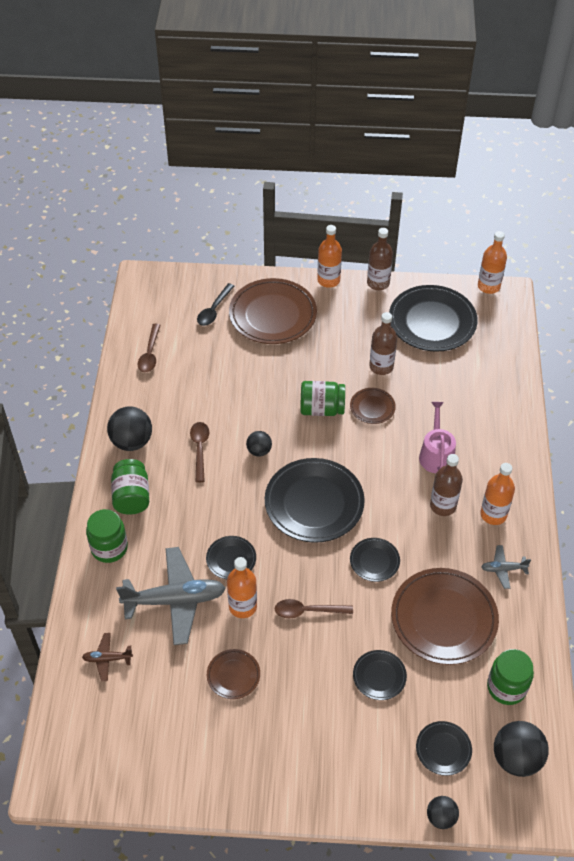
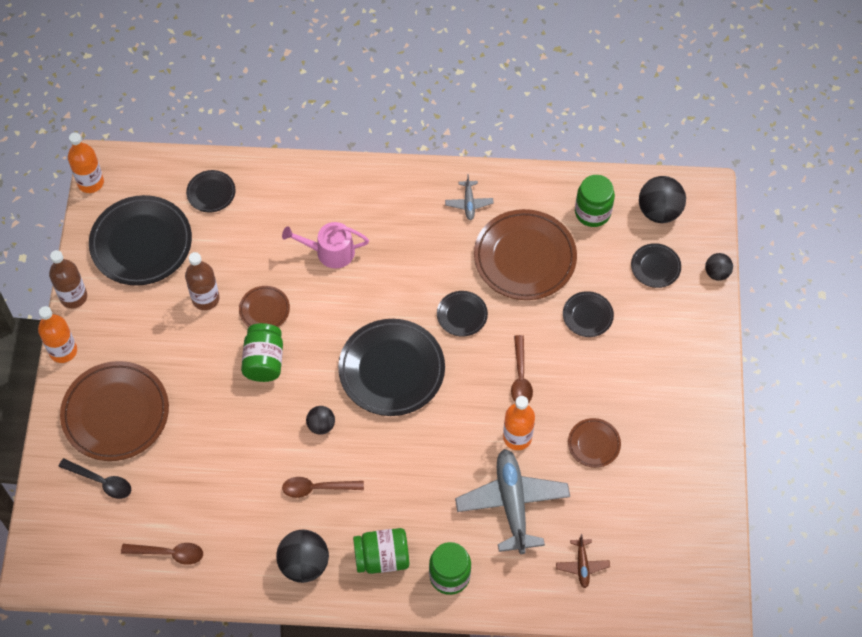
camera: 90 degrees left, 10 degrees up
(231, 559) = (462, 450): black plate -> black plate (211, 193)
(443, 506) = (395, 250): brown bottle -> none
(493, 514) = (406, 206): orange bottle -> none

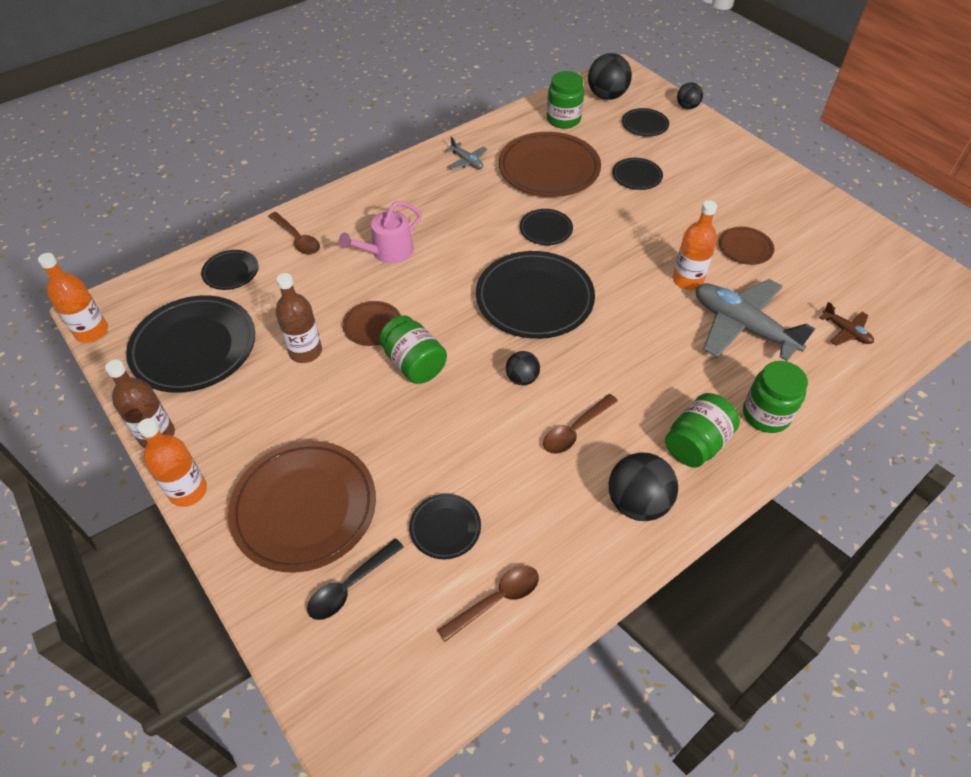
camera: 40 degrees left, 10 degrees down
(101, 481) = (350, 586): black spoon -> black spoon turned 150 degrees clockwise
(181, 489) = (445, 528): none -> black plate
(520, 377) = (639, 241): brown spoon -> brown spoon (297, 239)

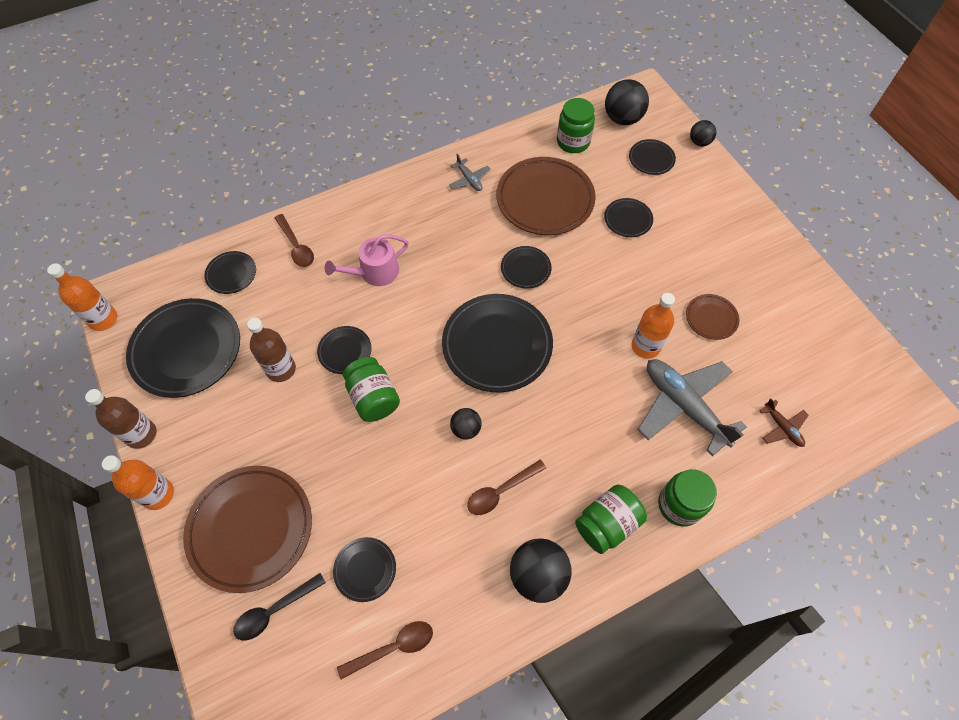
camera: 10 degrees right, 10 degrees up
(372, 326) = (345, 351): brown plate -> black plate

